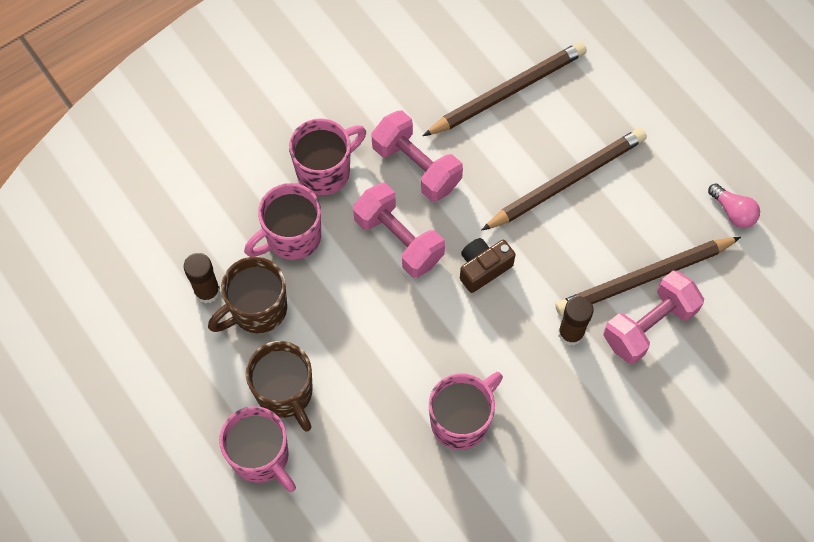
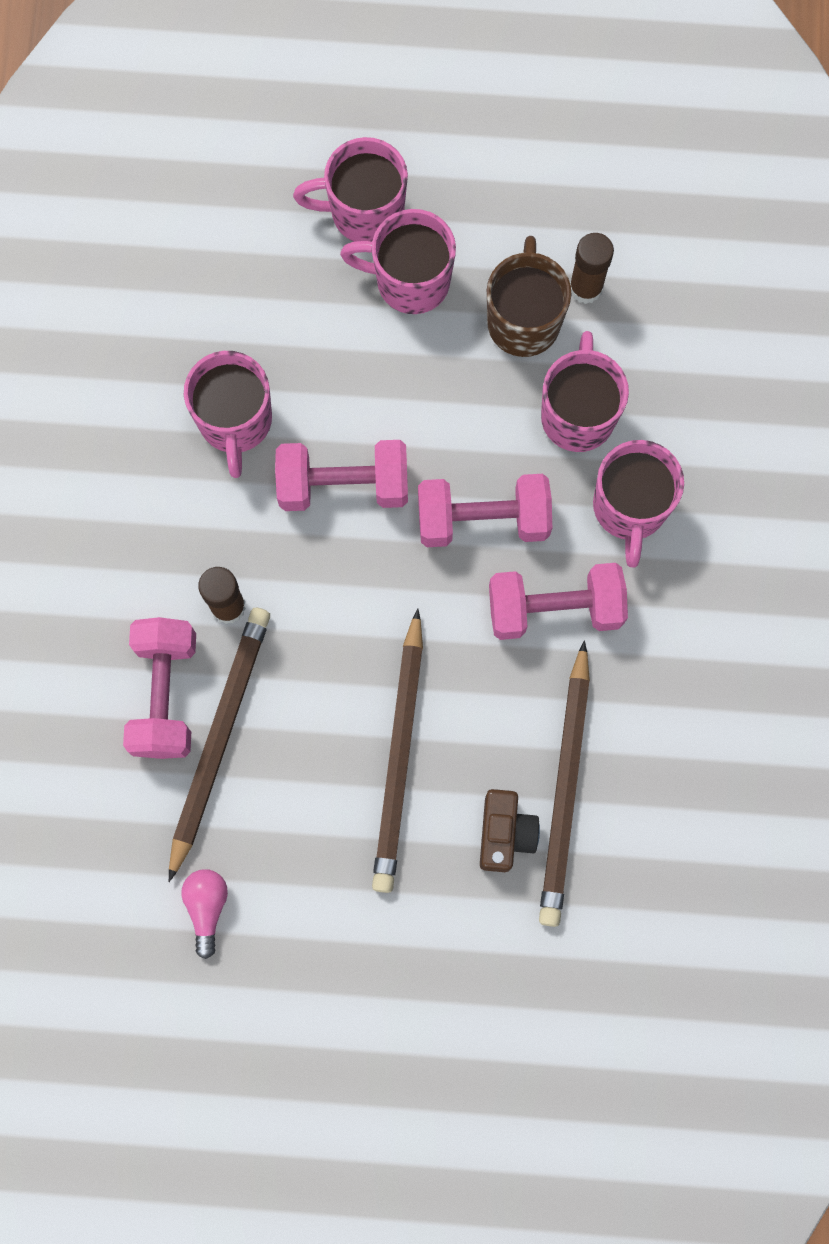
camera: 130 degrees right, 10 degrees up
(285, 393) = (410, 281): brown mug -> pink mug
(445, 329) = (343, 485): none -> pink dumbbell
(483, 268) = (376, 579): brown camera -> brown camera (505, 833)
(733, 212) = (207, 908): pink light bulb -> pink light bulb turned 90 degrees clockwise

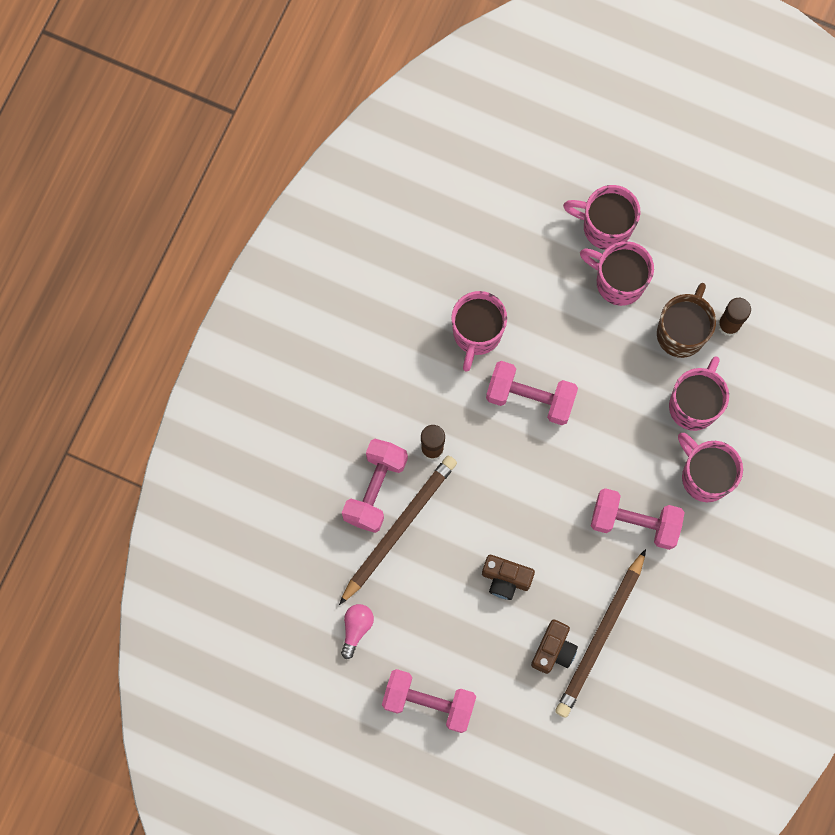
camera: 20 degrees right, 0 degrees up
(399, 756) = (505, 579): brown pencil -> brown camera
(483, 520) = (610, 450): pink dumbbell -> pink dumbbell (428, 702)
(629, 508) = (705, 476): pink mug -> pink mug turned 120 degrees clockwise

